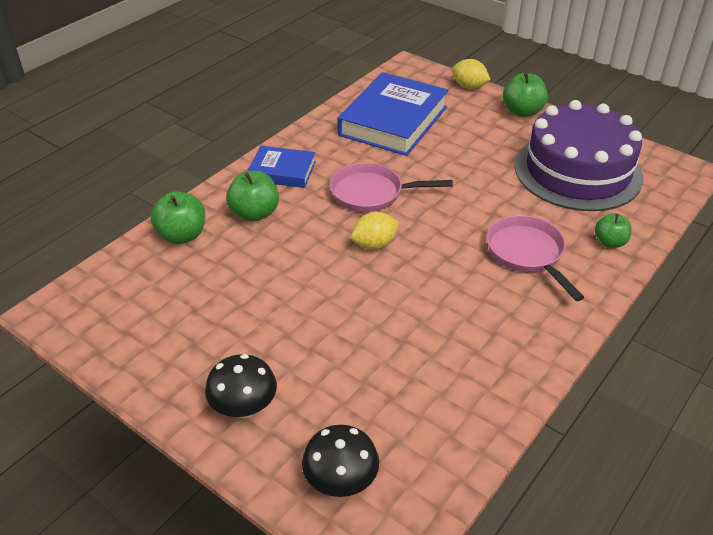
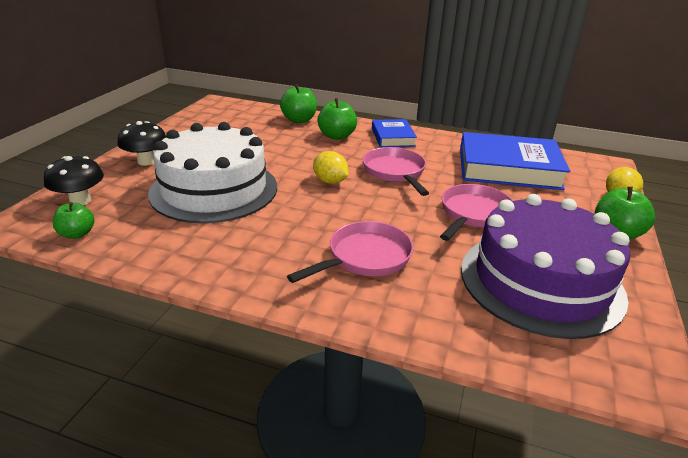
camera: 70 degrees right, 10 degrees down
(357, 343) = (214, 189): none -> white cake
(472, 170) = (473, 214): none -> pink pan
(609, 242) = (422, 314): green apple -> green apple (77, 234)

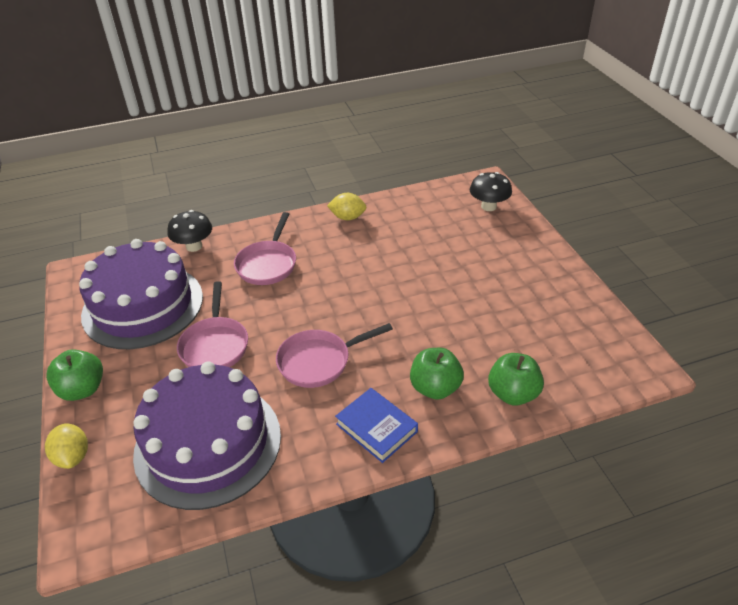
camera: 145 degrees right, 10 degrees up
(77, 234) = (445, 193): green apple -> none
(146, 161) = (522, 252): black mushroom -> black mushroom (194, 246)
(214, 189) = (430, 258): white cake -> none
(330, 181) = (361, 315): yellow lemon -> yellow lemon (347, 217)
(395, 172) = (319, 361): pink pan -> pink pan turned 120 degrees clockwise
(508, 168) = (208, 443): blue book -> purple cake

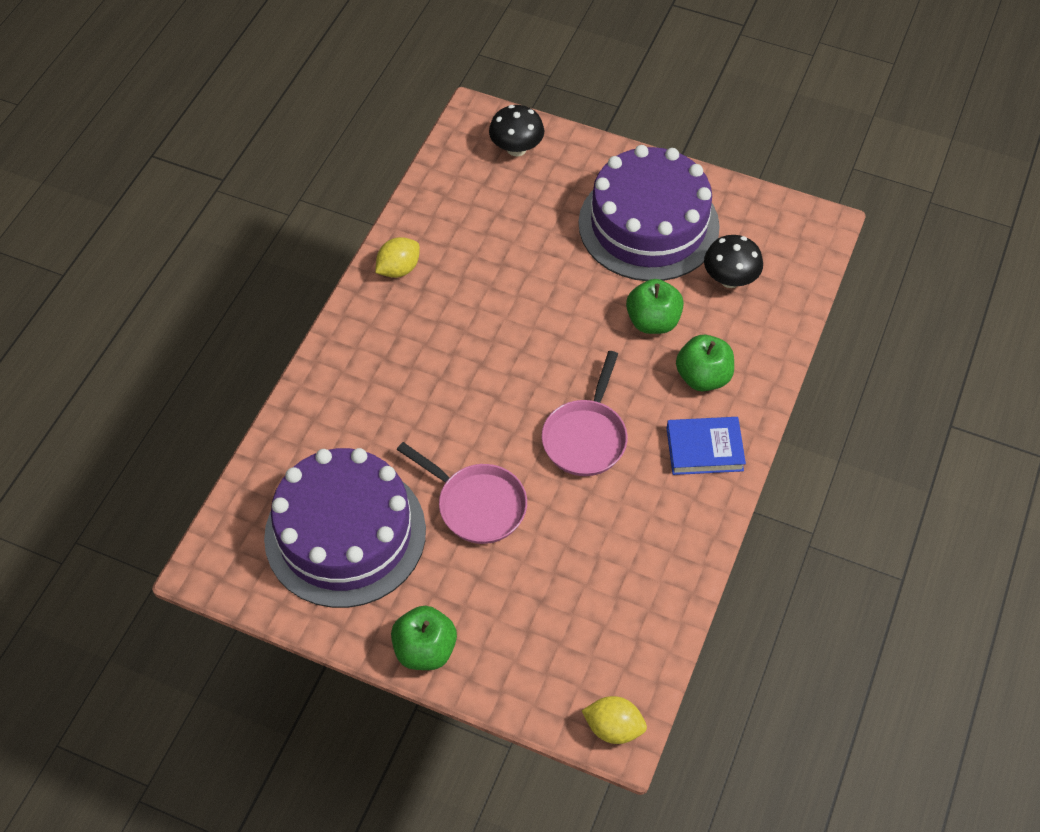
camera: 50 degrees left, 15 degrees up
(73, 456) = (512, 698): yellow lemon -> yellow lemon (613, 727)
(194, 246) = (290, 432): black mushroom -> black mushroom (730, 279)
(208, 443) = (601, 582): purple cake -> purple cake (648, 225)
(268, 264) = (398, 386): pink pan -> none
(513, 394) = (761, 331): green apple -> green apple (653, 321)

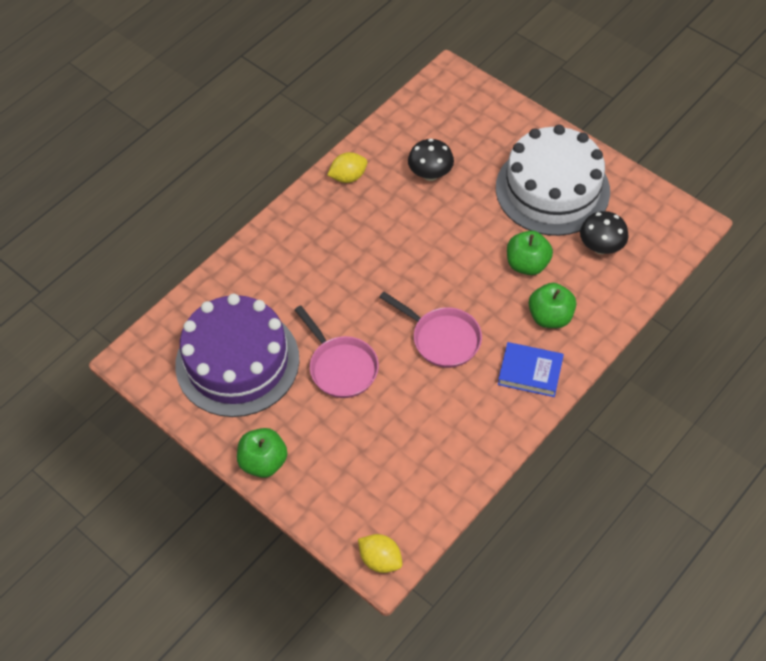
camera: 20 degrees right, 0 degrees up
(516, 148) = (471, 106): black mushroom -> black mushroom (430, 174)
(586, 437) = (442, 338): pink pan -> pink pan turned 90 degrees counterclockwise
(648, 225) = (552, 189): purple cake -> white cake

